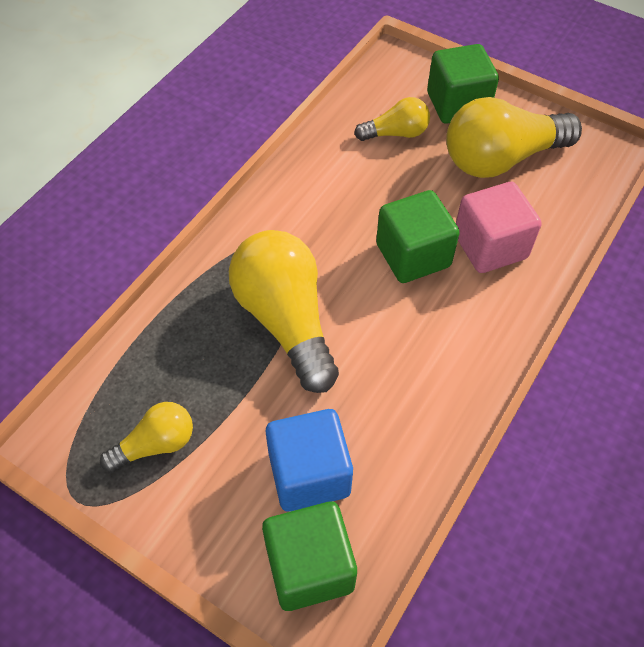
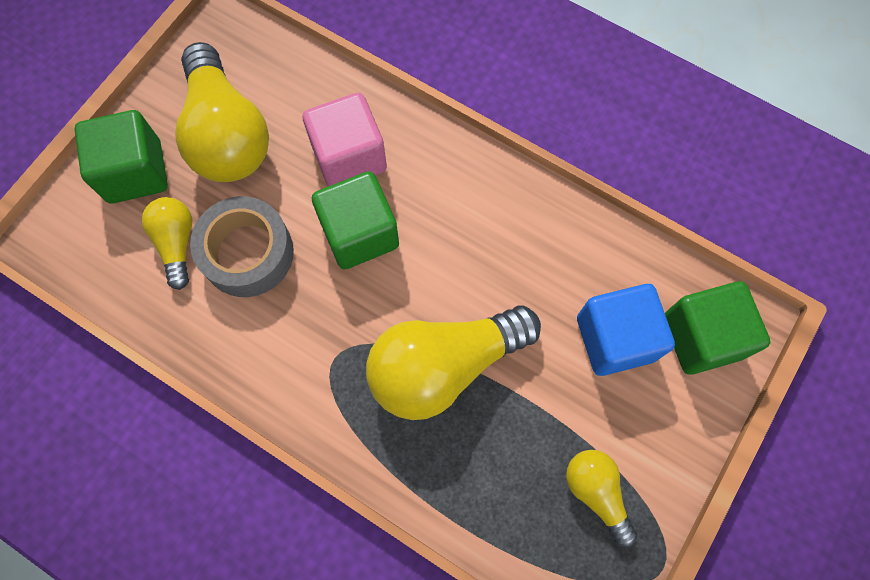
camera: 90 degrees left, 15 degrees up
(389, 178) = (247, 253): none -> grey tape

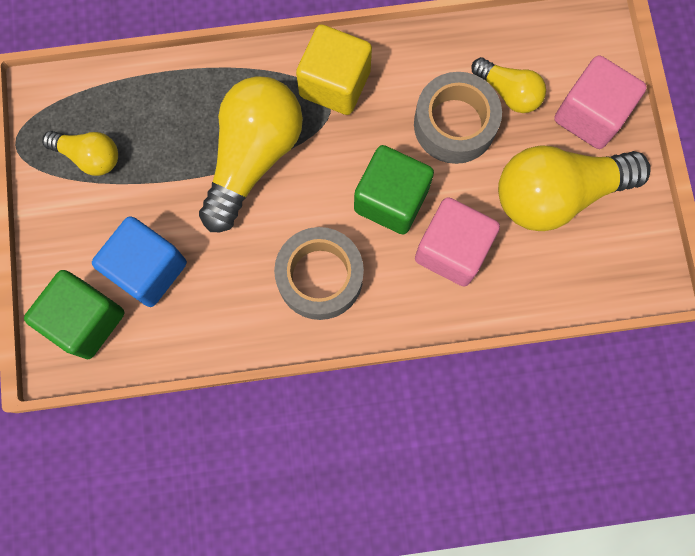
camera: 140 degrees right, 5 degrees up
(135, 172) = (590, 115): green cube -> pink cube
(227, 134) = (557, 194): yellow light bulb -> yellow light bulb turned 45 degrees counterclockwise
(312, 375) = (335, 84): none -> yellow cube
(473, 218) = (320, 277): none -> grey tape

